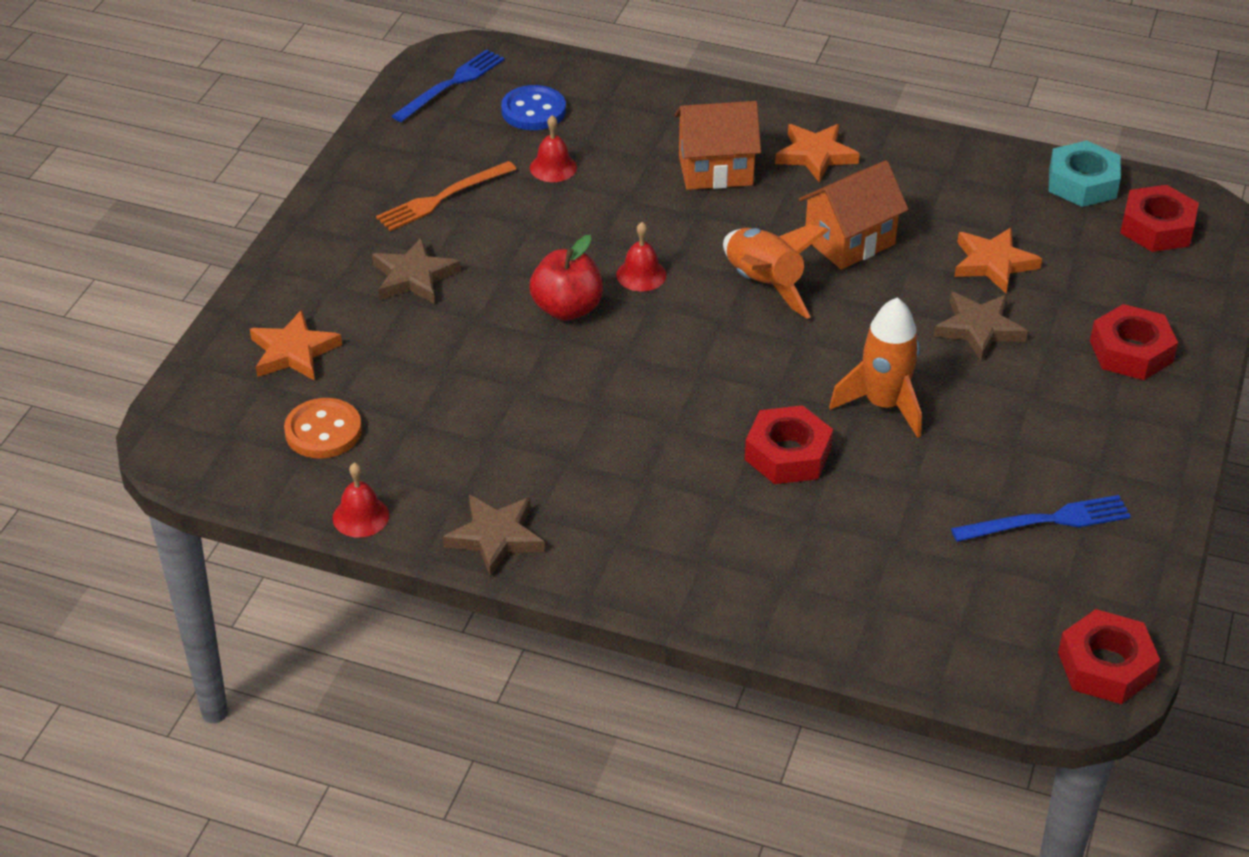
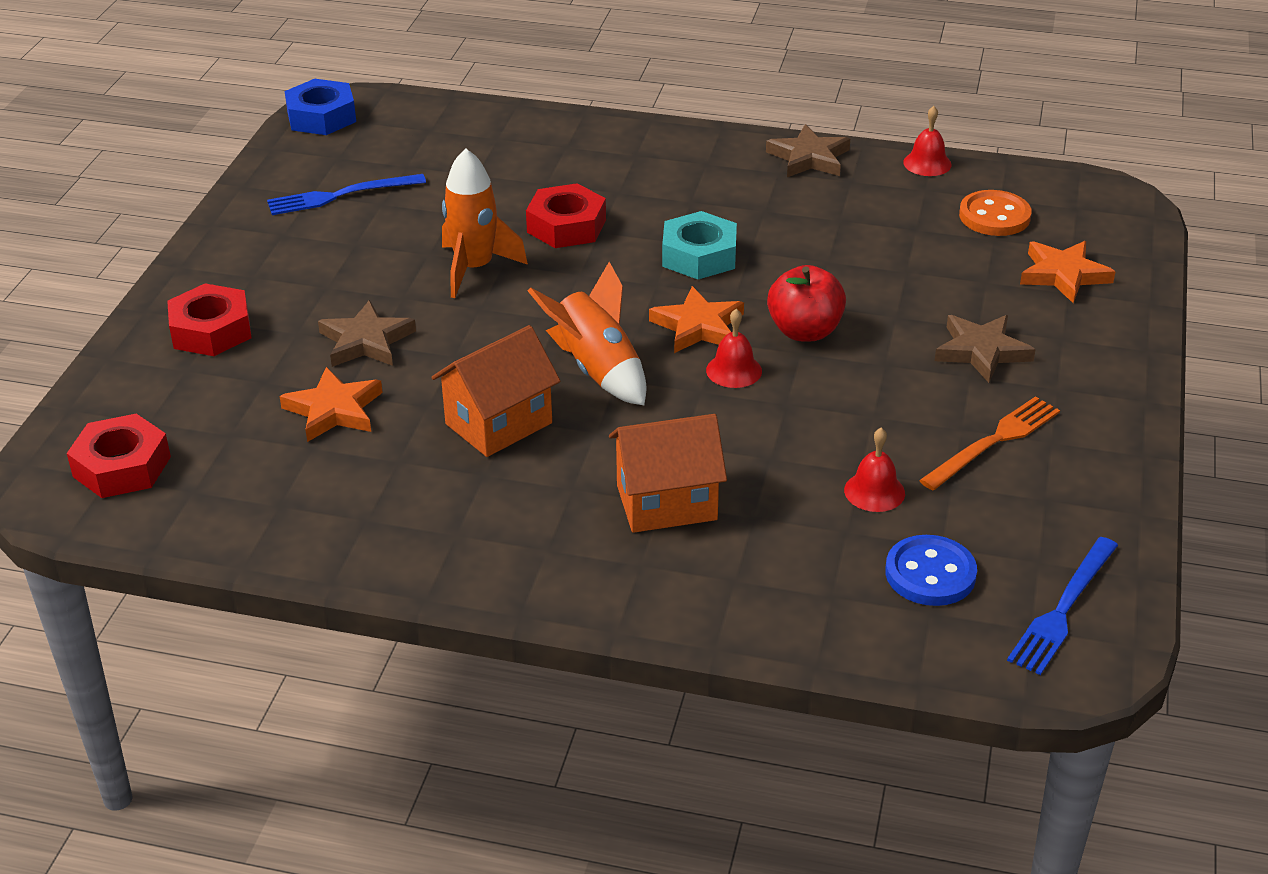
camera: 175 degrees right, 5 degrees down
(815, 155) = (537, 534): orange star -> orange star (698, 326)
(1082, 183) = (192, 520): turquoise nut -> turquoise nut (699, 256)
(1106, 666) = (321, 117): red nut -> blue nut

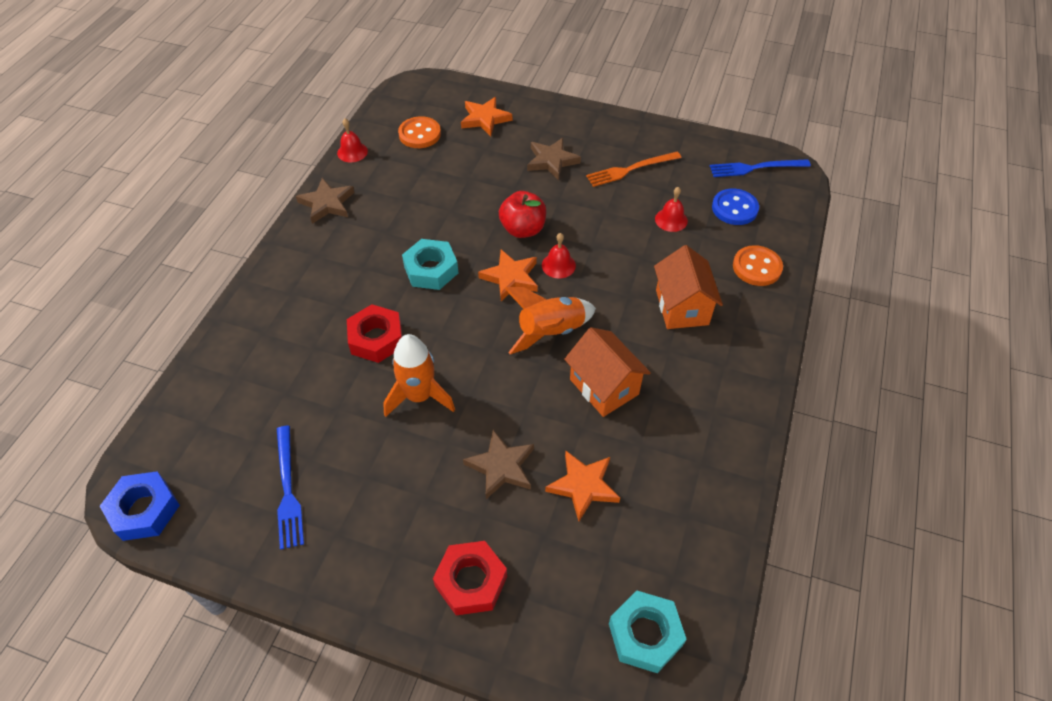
camera: 85 degrees left, 15 degrees up
(122, 467) = (645, 634): red nut -> turquoise nut
(779, 597) = (757, 267): none -> orange button
(994, 442) = (630, 169): orange fork -> orange fork turned 75 degrees counterclockwise
(1063, 609) = (755, 168): blue fork -> blue fork turned 135 degrees clockwise

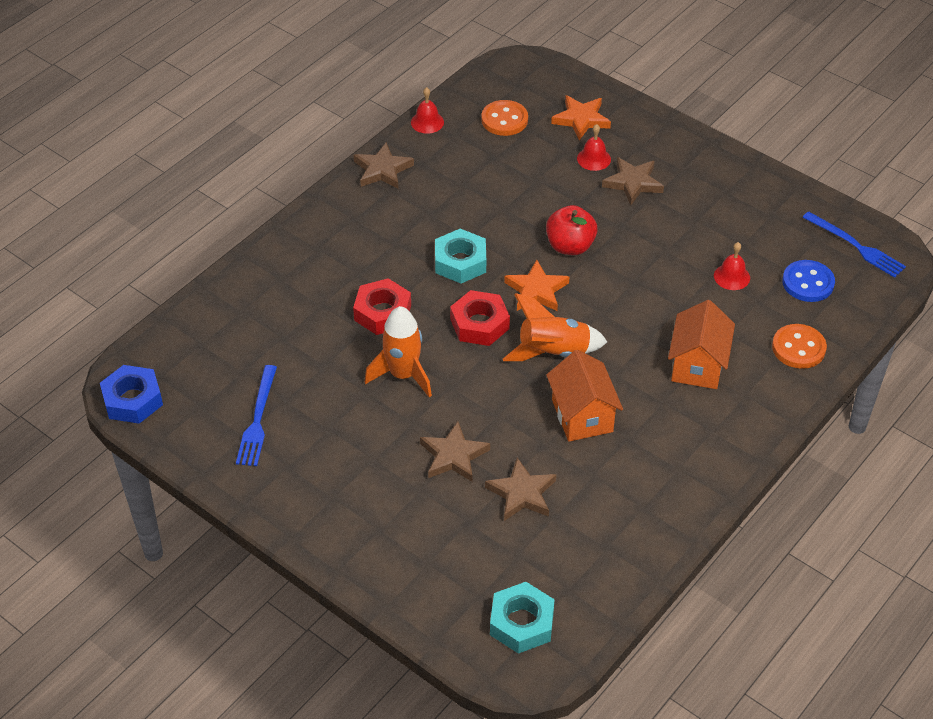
camera: 20 degrees right, 5 degrees down
(471, 581) = (388, 537): red nut -> red nut (479, 324)
(558, 265) = (590, 291): red bell -> red bell (593, 159)
(583, 486) = (522, 493): orange star -> brown star
(630, 169) = (714, 213): orange fork -> none
(755, 168) = (856, 246): blue fork -> blue fork turned 150 degrees counterclockwise

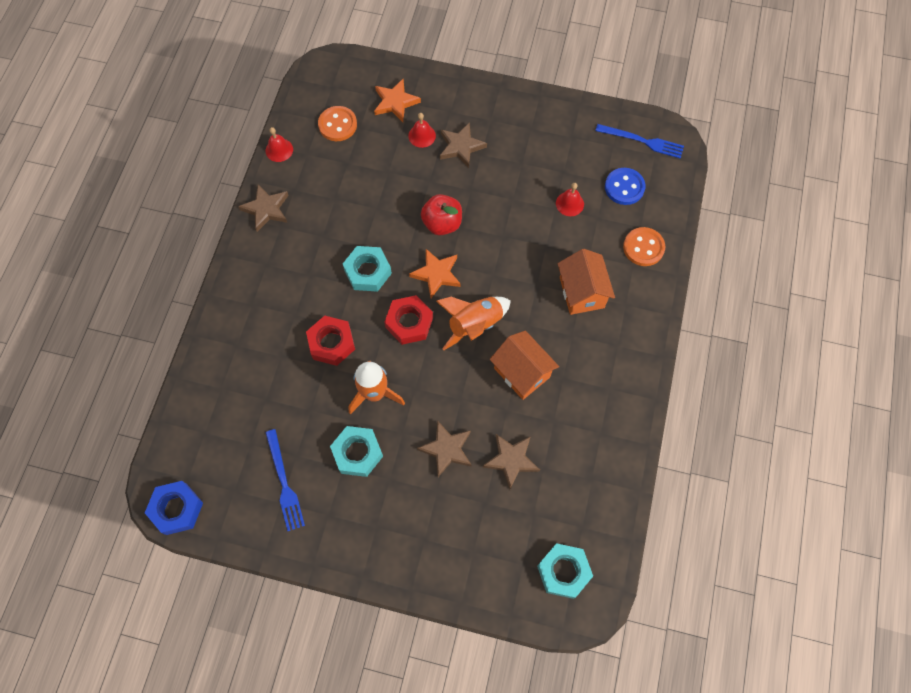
camera: 25 degrees left, 20 degrees up
(352, 422) = (357, 453): none -> turquoise nut

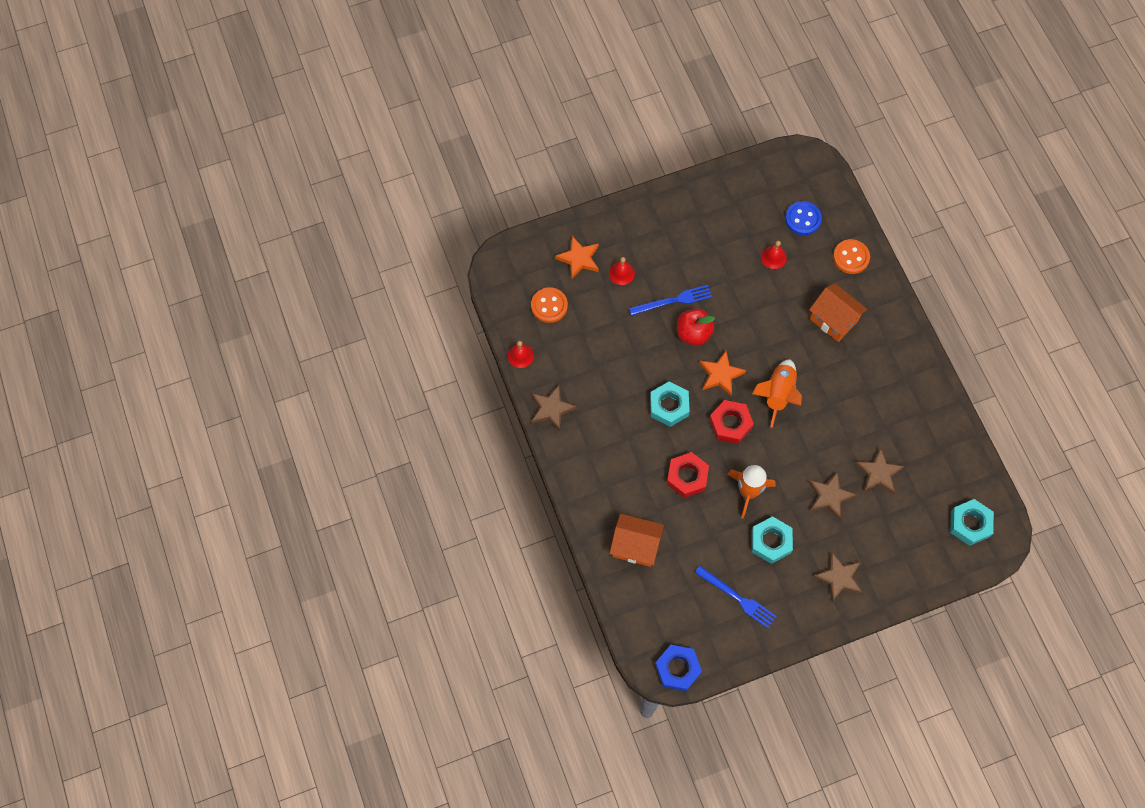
camera: 35 degrees left, 0 degrees up
(461, 147) = (658, 263): brown star -> brown star (839, 577)
(522, 372) = (837, 407): orange house -> orange house (635, 546)
(642, 141) = (788, 173): blue fork -> blue fork (673, 300)

